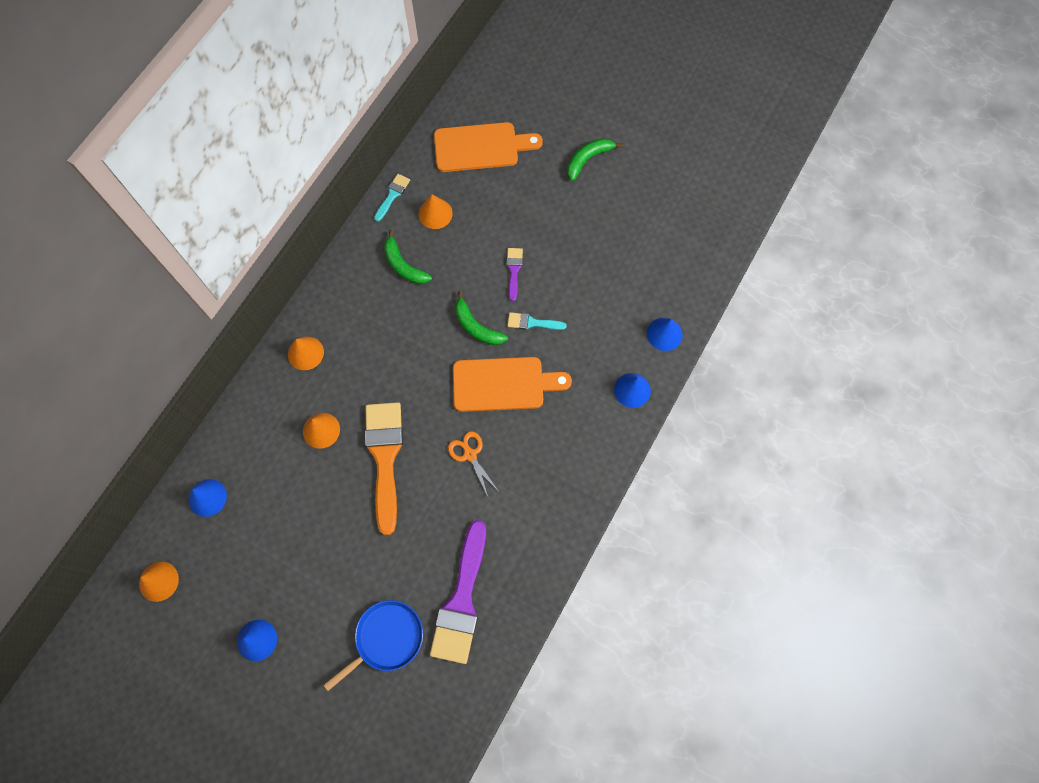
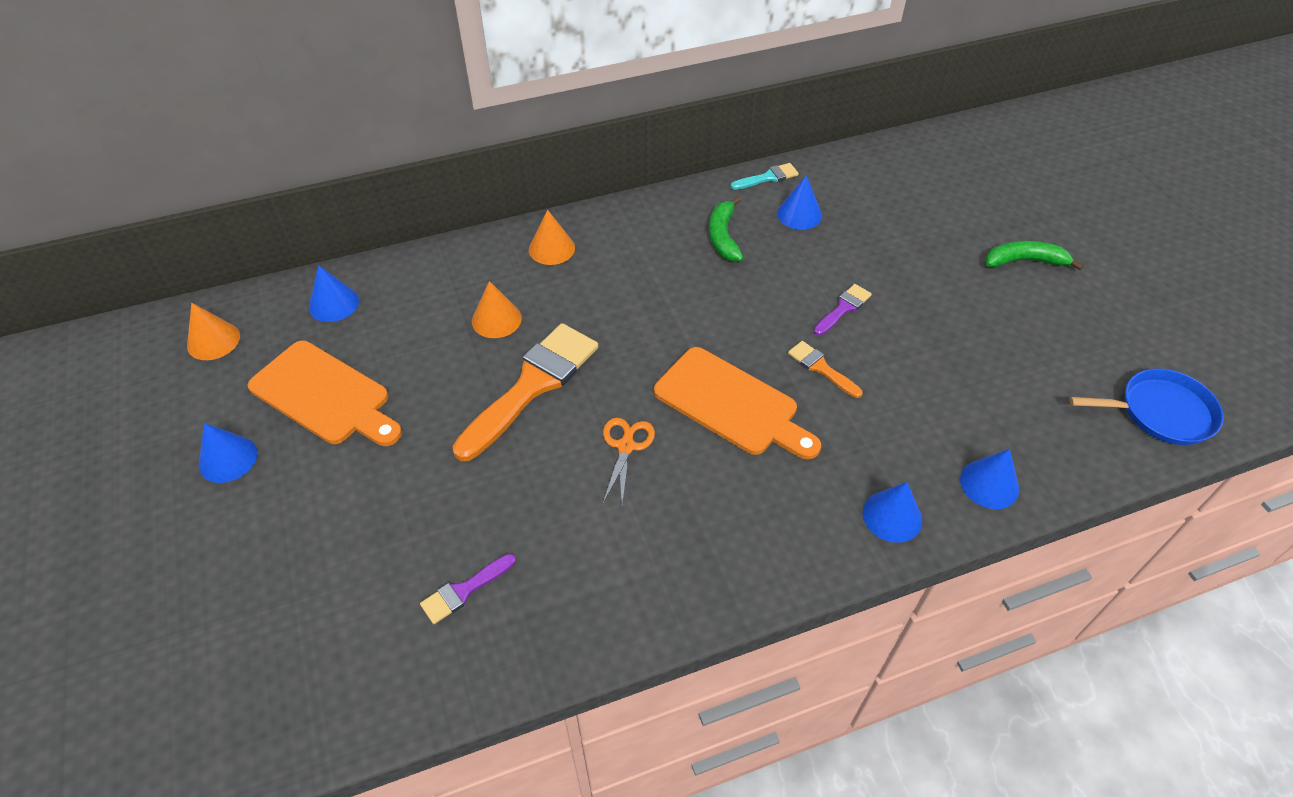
camera: 40 degrees right, 20 degrees down
(386, 638) = (345, 563): blue pan -> blue pan (1161, 412)
(435, 213) = (799, 214): orange cone -> blue cone
(461, 600) = (464, 590): purple brush -> purple brush, size x0.46
(476, 326) = (751, 332): green banana -> none
(481, 147) = (902, 188): orange cutting board -> orange cutting board (325, 395)
(532, 323) = (821, 368): turquoise brush -> orange brush

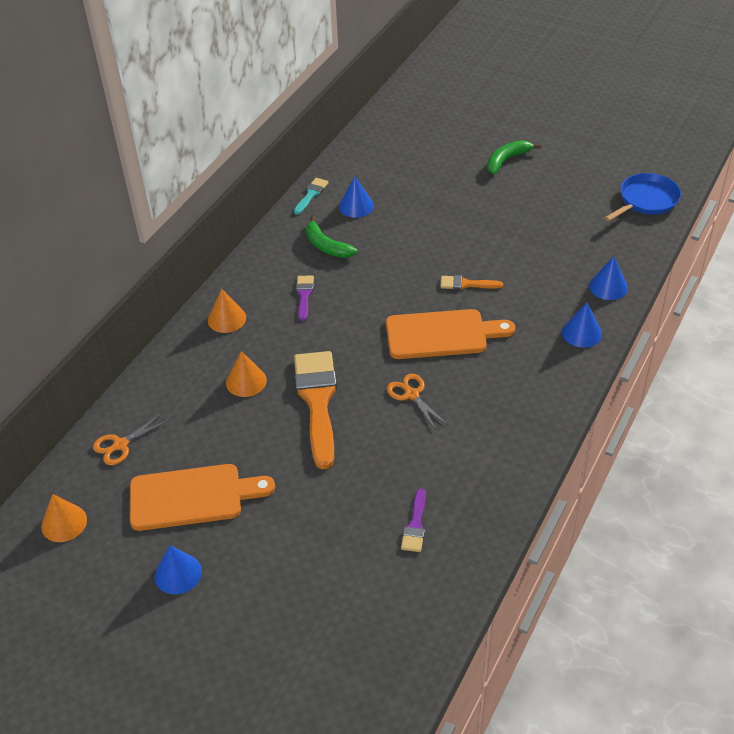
camera: 40 degrees left, 5 degrees down
(333, 303) = (120, 445): blue cone -> orange scissors
(843, 308) = (442, 245): purple brush -> purple brush (304, 295)

